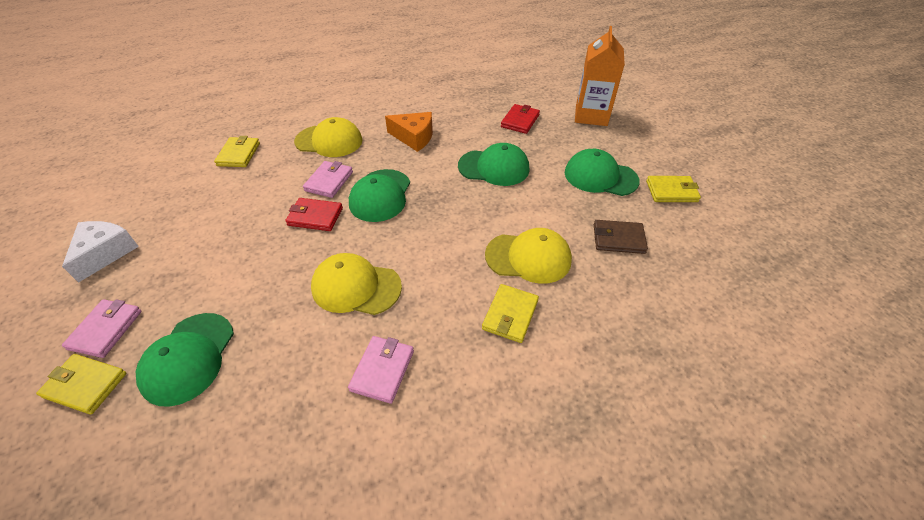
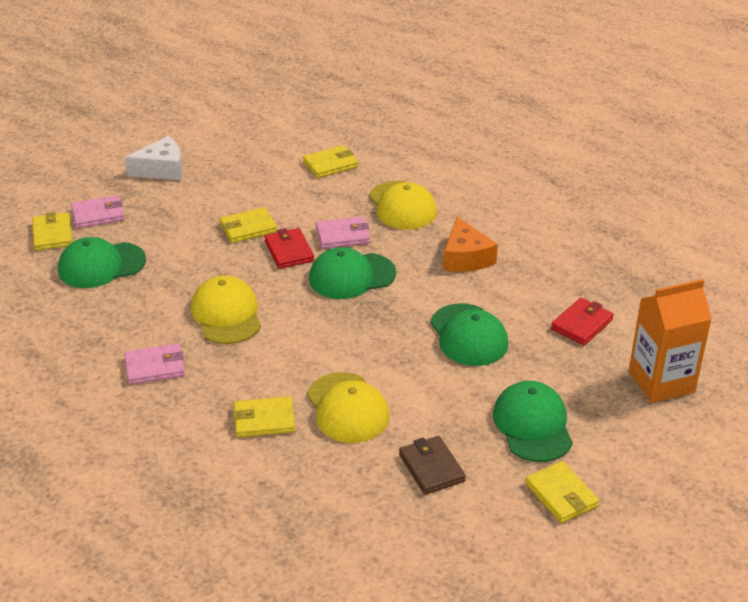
camera: 60 degrees right, 10 degrees down
(259, 229) = (248, 228): none -> yellow wallet
(520, 121) = (581, 324): red wallet -> red wallet turned 45 degrees counterclockwise

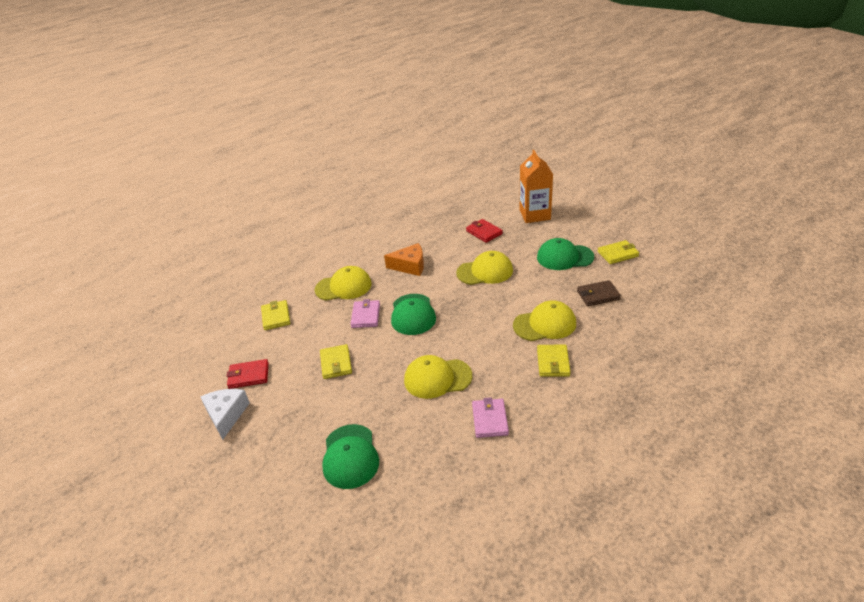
camera: 75 degrees left, 0 degrees up
(52, 234) = (288, 495): yellow wallet -> none
(98, 214) = (273, 460): pink wallet -> none
(289, 251) = (373, 343): red wallet -> red wallet (249, 376)
(468, 335) = (485, 272): green cap -> yellow cap

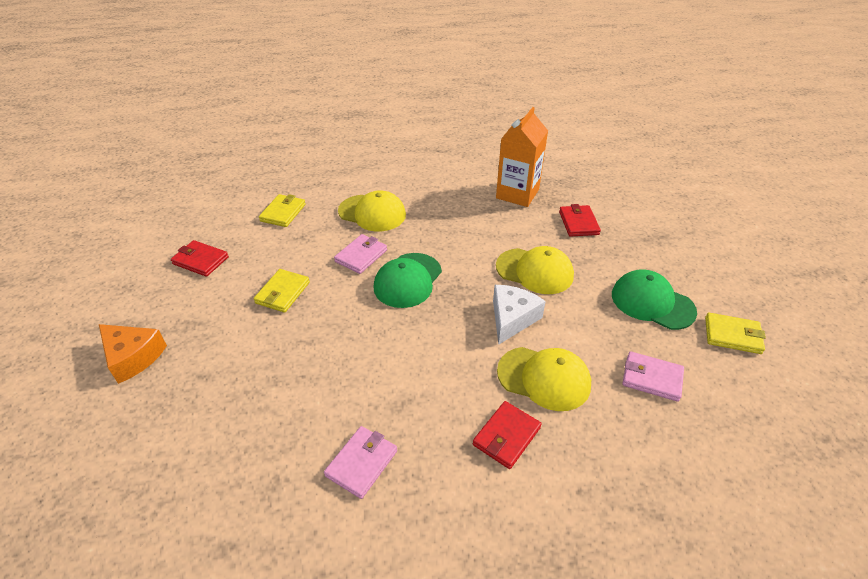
camera: 30 degrees right, 5 degrees up
(226, 415) = (143, 290): white cheese -> white cheese (512, 318)
(350, 456) = (189, 407): green cap -> none
(410, 266) = (459, 223): orange cheese -> orange cheese (133, 357)
(437, 378) = (358, 371): yellow cap -> none
(535, 215) = (662, 229): orange carton -> orange carton (517, 194)
(553, 362) = (506, 436): yellow wallet -> red wallet
(598, 295) = (652, 378): brown wallet -> pink wallet

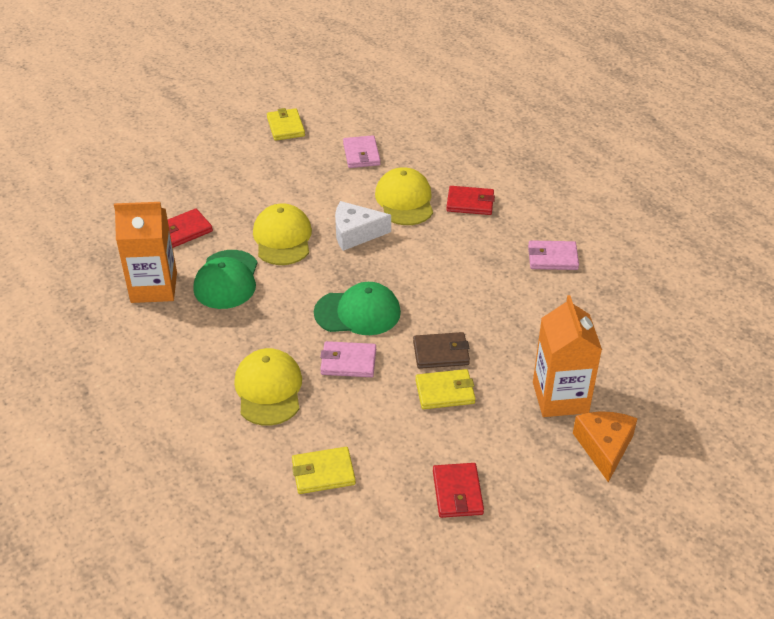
camera: 120 degrees left, 0 degrees up
(203, 358) = (560, 397): none -> orange carton
(321, 308) = (441, 353): none -> brown wallet
(652, 303) = (276, 167): green cap -> green cap (226, 280)

